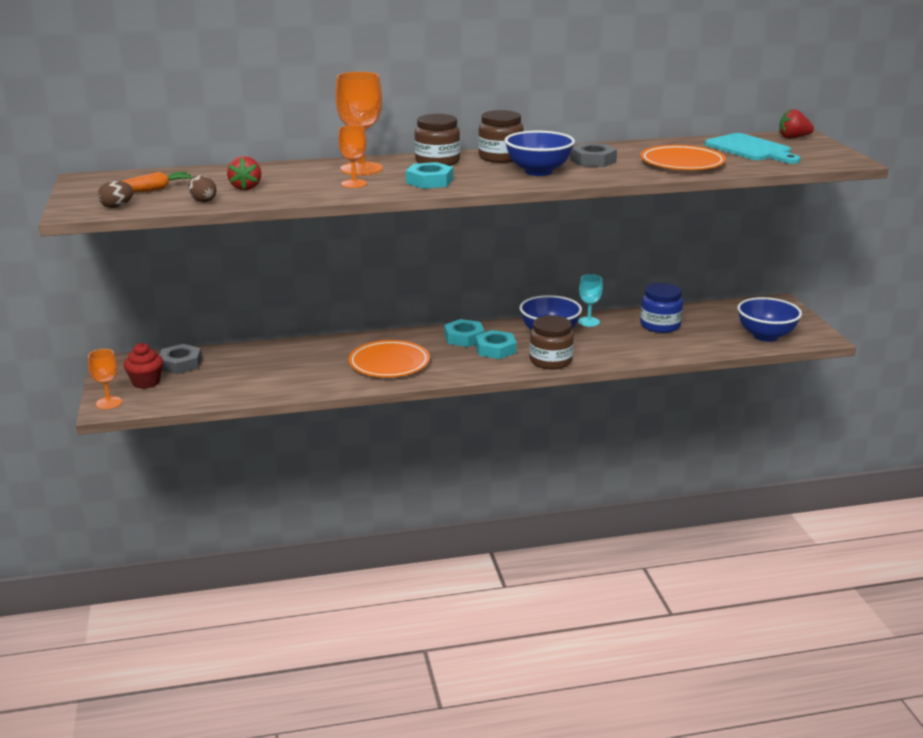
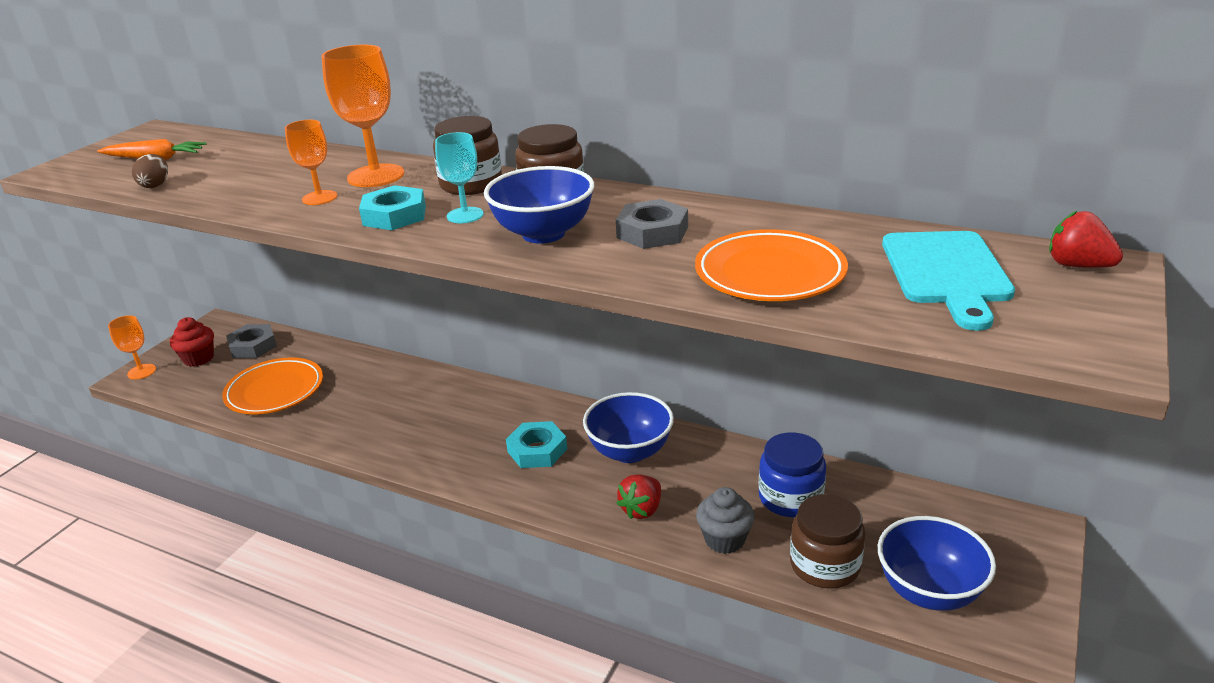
camera: 40 degrees right, 5 degrees up
(117, 206) = (87, 174): brown egg -> none
(246, 188) = (225, 176): red strawberry -> red strawberry (642, 509)
(389, 364) = (407, 424): orange plate -> orange plate (275, 391)
(464, 338) = (530, 417): turquoise nut -> none
(550, 361) = (570, 498): brown jar -> brown jar (825, 565)
(588, 322) = (704, 451): turquoise goblet -> turquoise goblet (465, 215)
(654, 349) = (724, 539): none -> grey cupcake

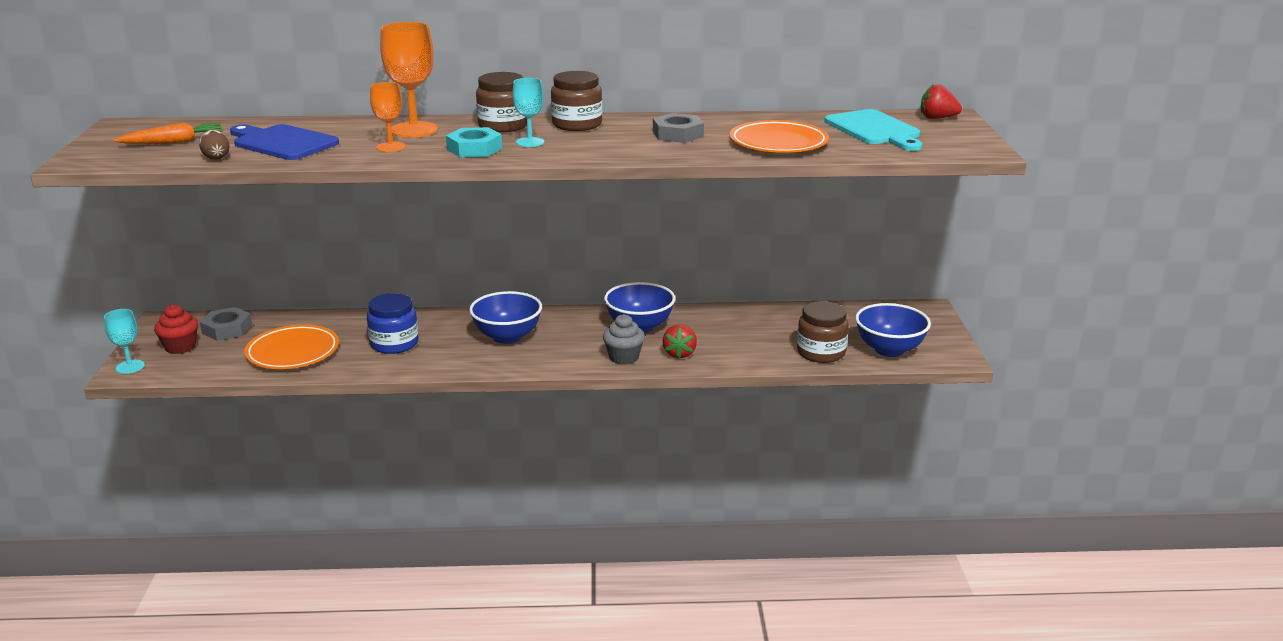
camera: 30 degrees left, 5 degrees down
(141, 371) = (130, 367): orange goblet -> turquoise goblet
(236, 174) = (282, 143): none -> blue cutting board
(537, 450) = (569, 340): turquoise nut -> none
(543, 234) = (605, 144): blue bowl -> blue bowl (507, 337)
(724, 539) = (749, 355): grey cupcake -> grey cupcake (624, 357)
(790, 498) = (771, 327): blue jar -> blue jar (394, 344)

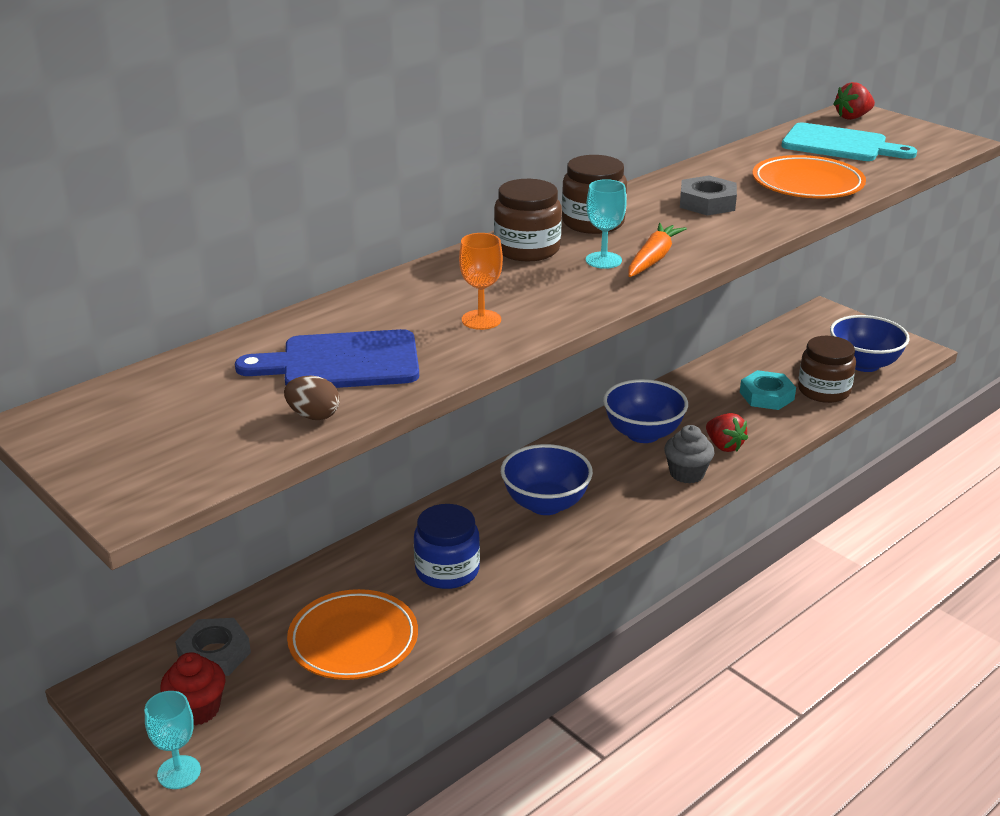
camera: 40 degrees left, 5 degrees up
(173, 142) = (195, 417): orange carrot -> orange carrot (653, 259)
(414, 130) = (448, 288): orange goblet -> none
(474, 149) = (572, 289): turquoise nut -> turquoise nut (766, 396)

